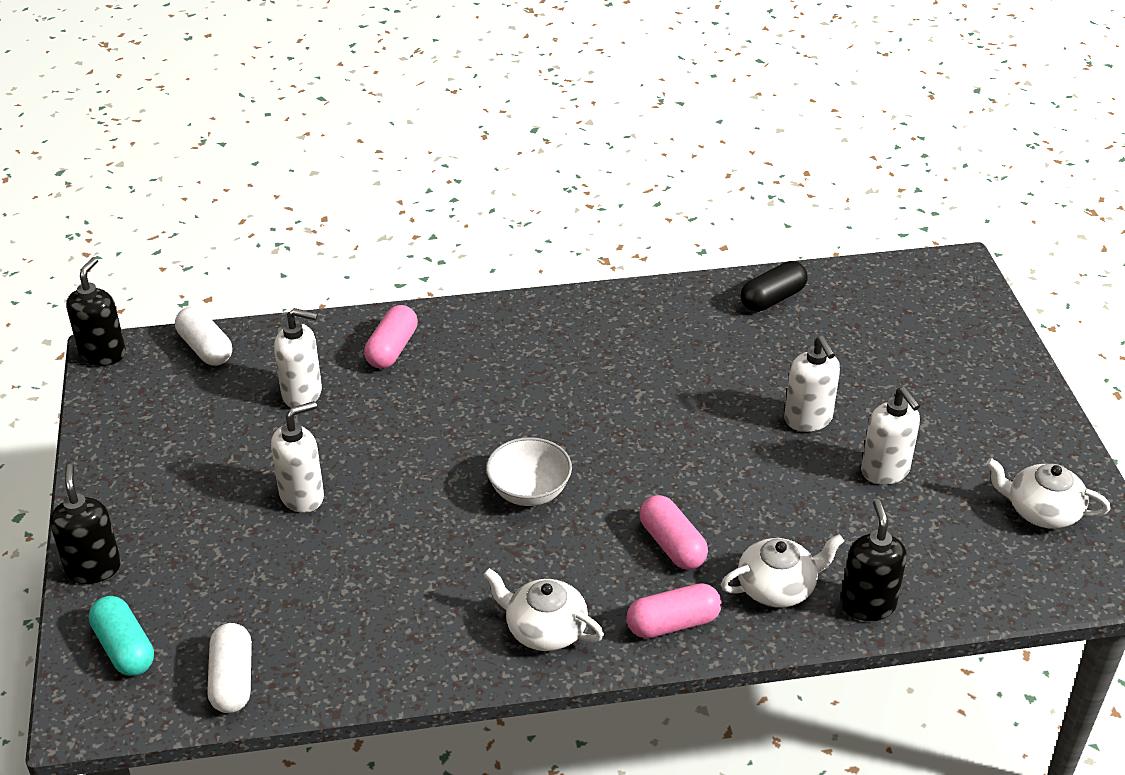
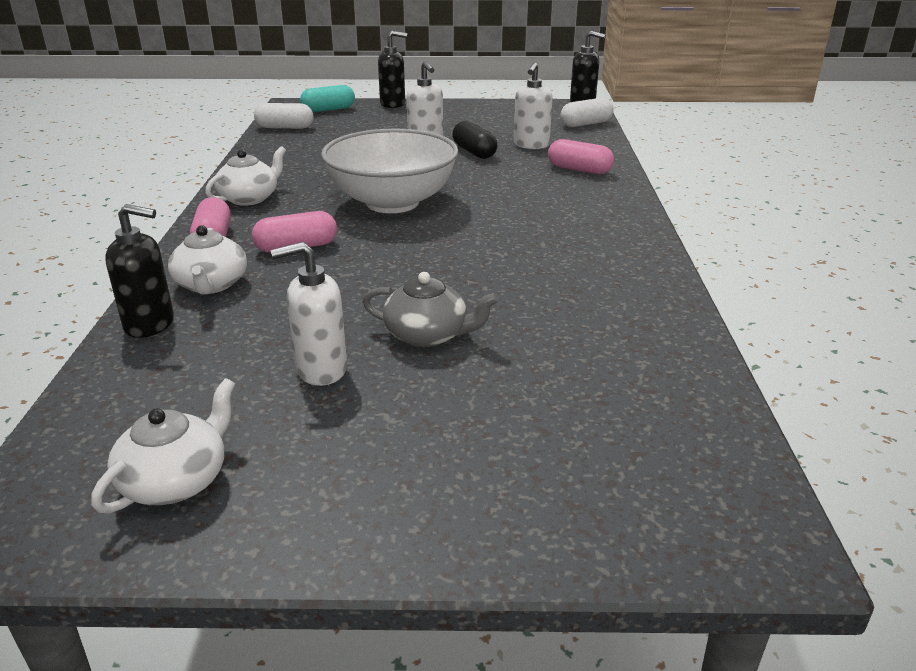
camera: 100 degrees right, 10 degrees down
(529, 491) = (392, 202): white bowl -> white bowl, size x1.89
(772, 299) = (659, 345): black capsule -> black capsule (474, 152)
(808, 419) = (428, 335): white soap dispenser -> grey teapot

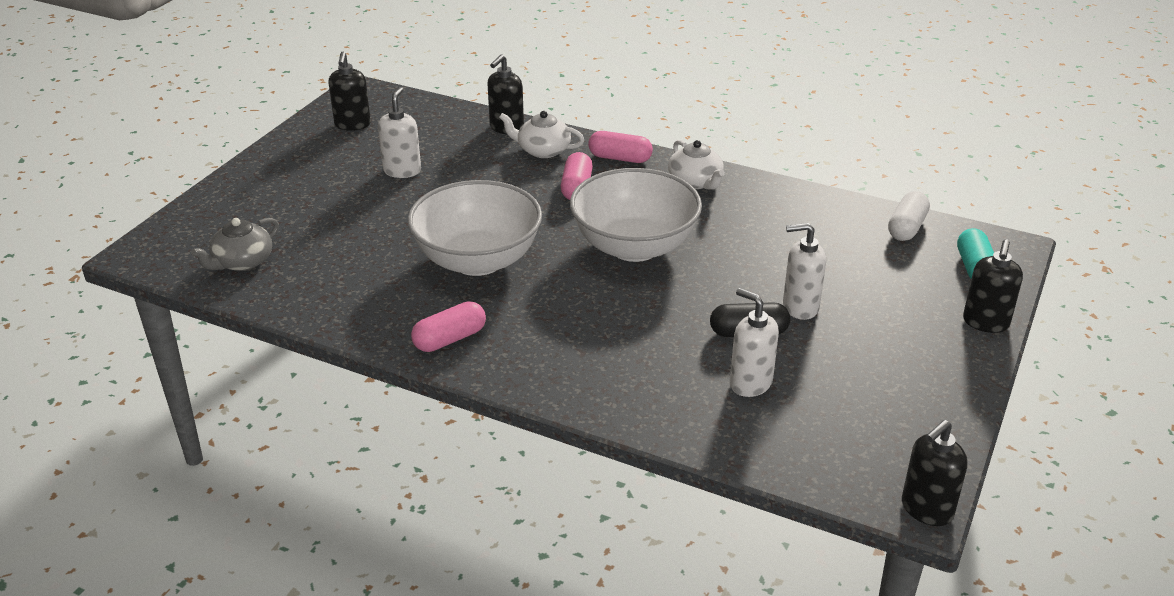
camera: 115 degrees right, 5 degrees up
(176, 480) = (352, 125): white teapot -> black soap dispenser
(428, 335) = (402, 211): grey teapot -> grey teapot (242, 262)
(485, 263) = (478, 260): none -> white bowl
(579, 170) = (643, 389): pink capsule -> pink capsule (450, 339)
(586, 124) = (816, 468): white capsule -> none

